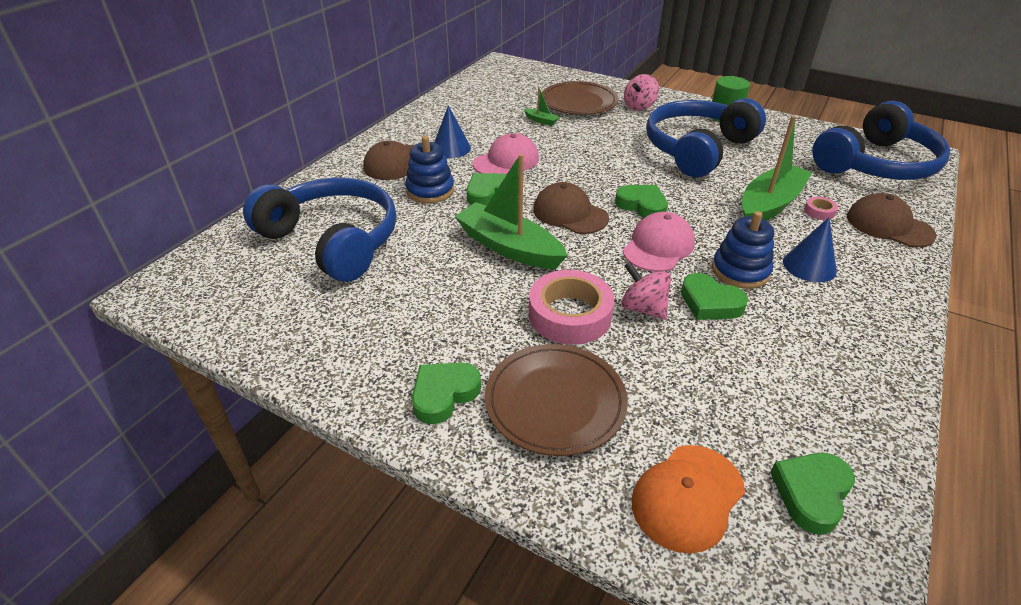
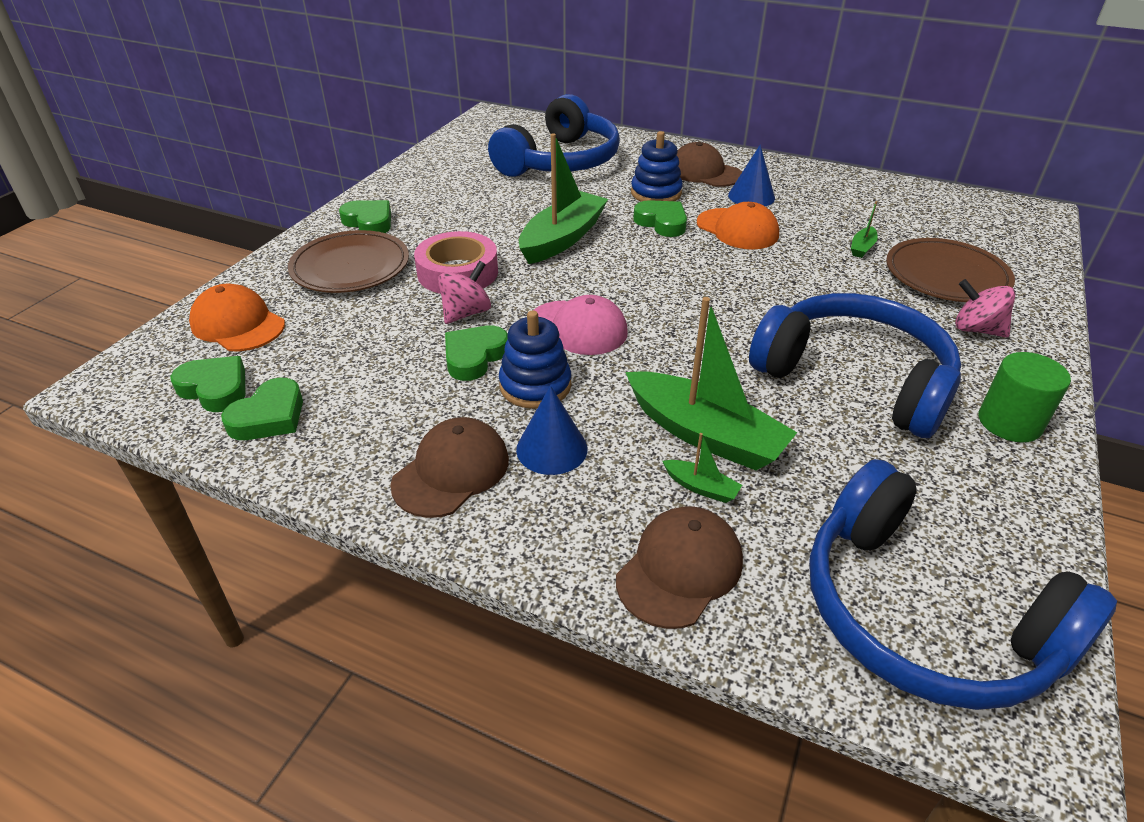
camera: 85 degrees right, 0 degrees up
(506, 161) = (737, 229): pink cap -> orange cap
(570, 213) = (634, 271): brown cap -> brown cap (451, 471)
(642, 205) = (667, 320): green heart -> green heart (269, 417)
(819, 211) = (701, 487): pink tape -> green boat

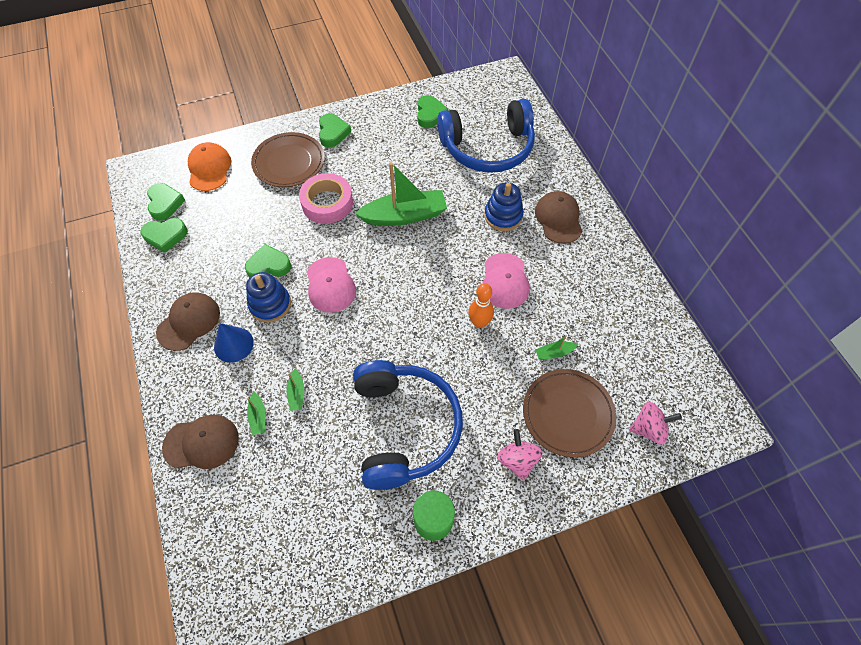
camera: 45 degrees right, 20 degrees up
(451, 471) = (189, 322): brown cap -> brown cap turned 45 degrees counterclockwise
(466, 313) = (298, 235): pink spinning top -> pink spinning top (648, 428)
(662, 223) = (471, 243): green heart -> green heart (430, 114)
(705, 434) = (297, 393): green boat -> green boat, size x0.42
(737, 229) = (505, 281): orange cap -> pink cap
(751, 196) = (555, 261): blue cone -> none
(770, 266) = (479, 322): none -> orange bowling pin
(922, 615) = (249, 549): blue headphones -> none

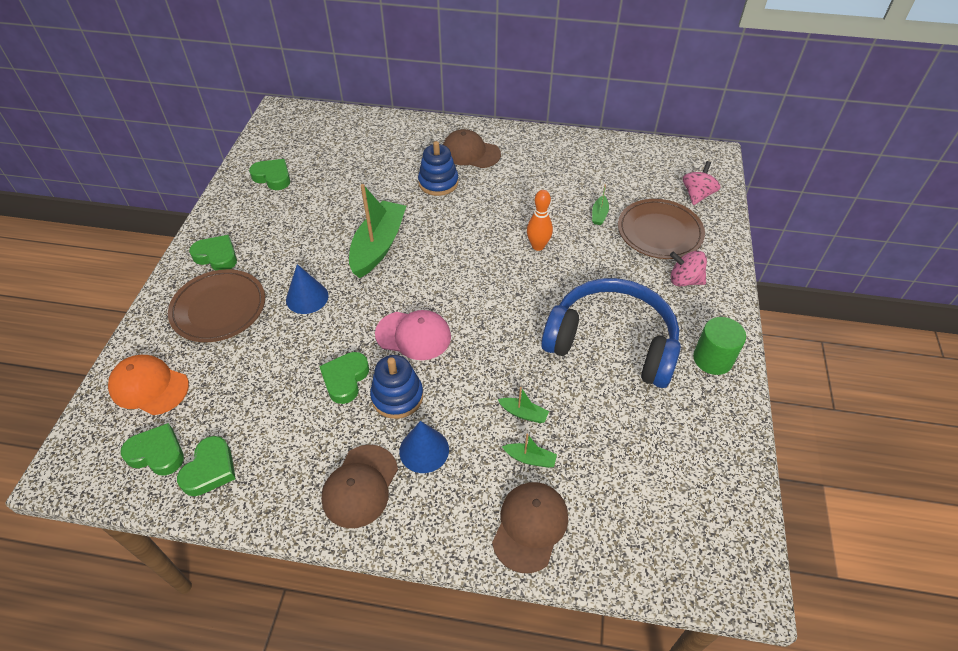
camera: 60 degrees left, 10 degrees down
(189, 322) = (360, 486): brown cap -> brown cap turned 135 degrees counterclockwise
(327, 203) = (307, 297): pink tape -> blue cone
(488, 148) = (354, 159): blue headphones -> none
(505, 281) = (507, 211): pink cap -> none

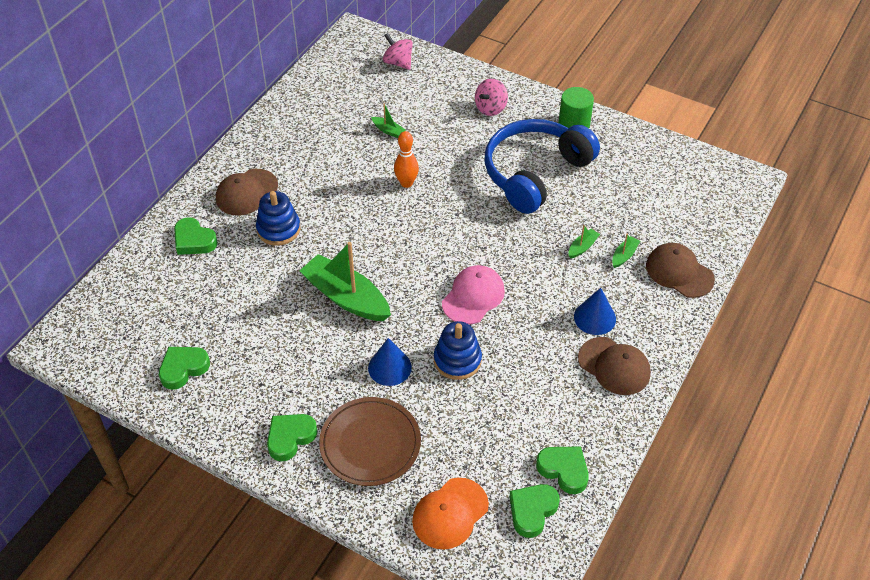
camera: 70 degrees left, 0 degrees up
(345, 379) = (503, 355): green heart -> green heart (194, 240)
(397, 396) = (536, 323): blue stacking toy -> blue stacking toy (457, 360)
(659, 232) = (430, 102): brown plate -> none

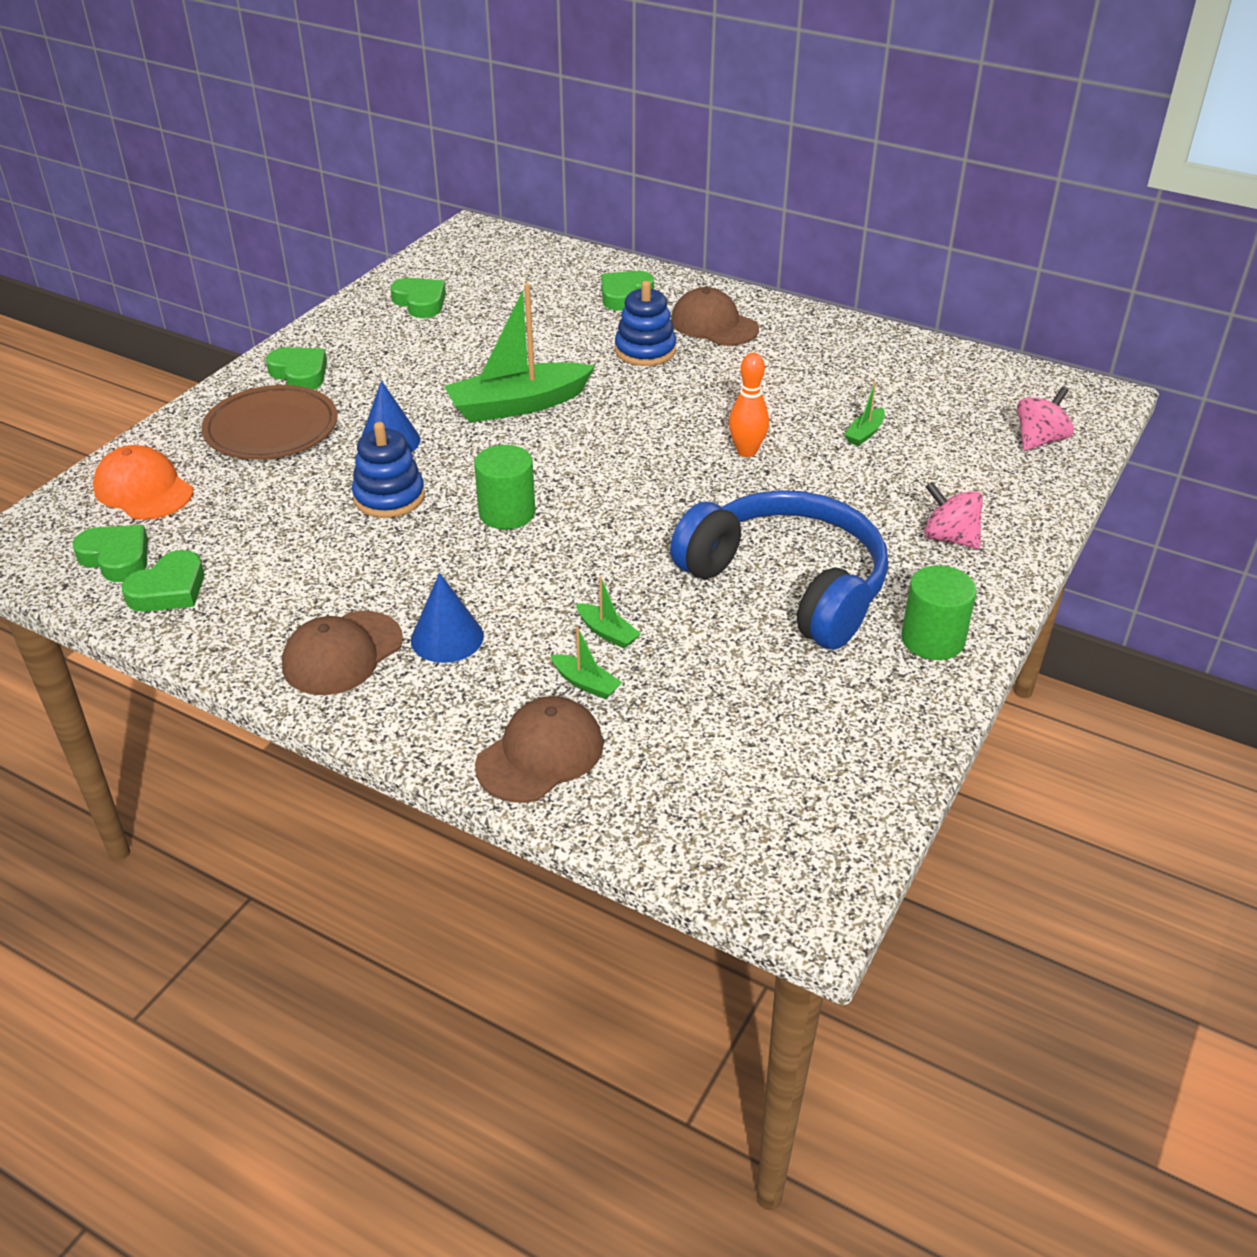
camera: 90 degrees right, 10 degrees down
(346, 297) = (518, 405): green boat -> green boat turned 150 degrees counterclockwise
(473, 296) = (507, 513): pink cap -> green cylinder

